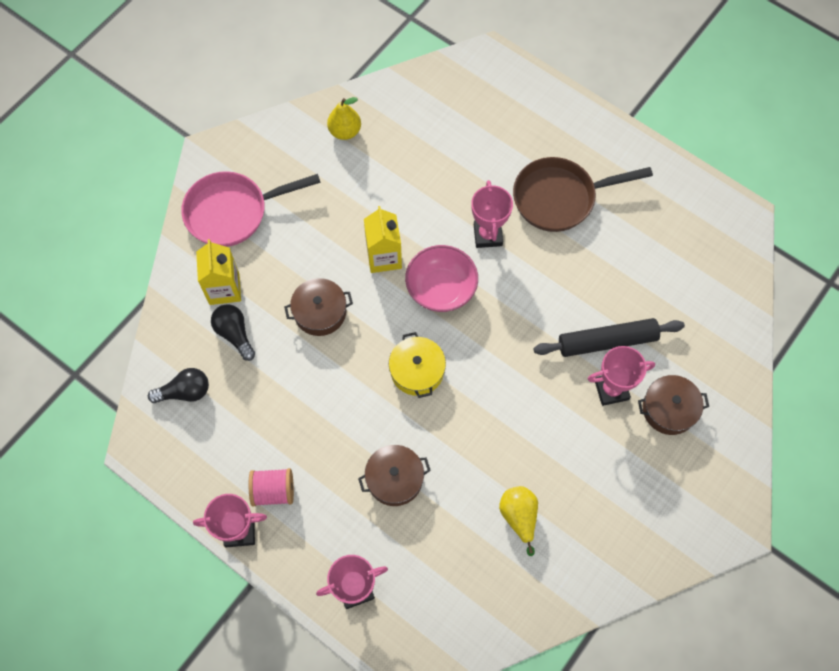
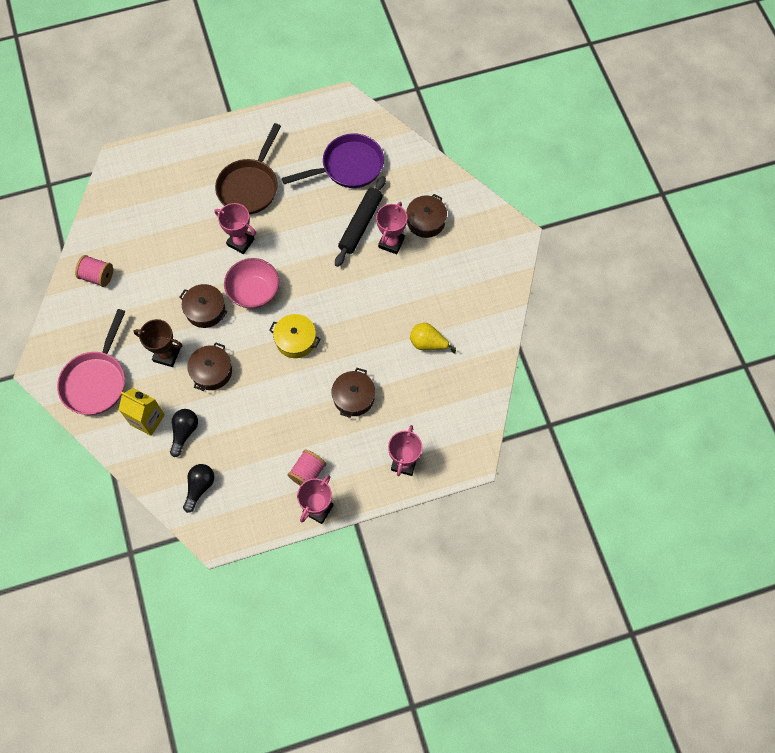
camera: 55 degrees left, 0 degrees up
(235, 334) = (184, 432): black light bulb -> black light bulb turned 105 degrees clockwise
(307, 256) = (166, 355): none -> brown trophy
(345, 131) = (97, 276): yellow pear -> pink spool
(384, 257) = (205, 310): yellow carton -> brown pot
(667, 279) = (348, 167): none -> purple pan

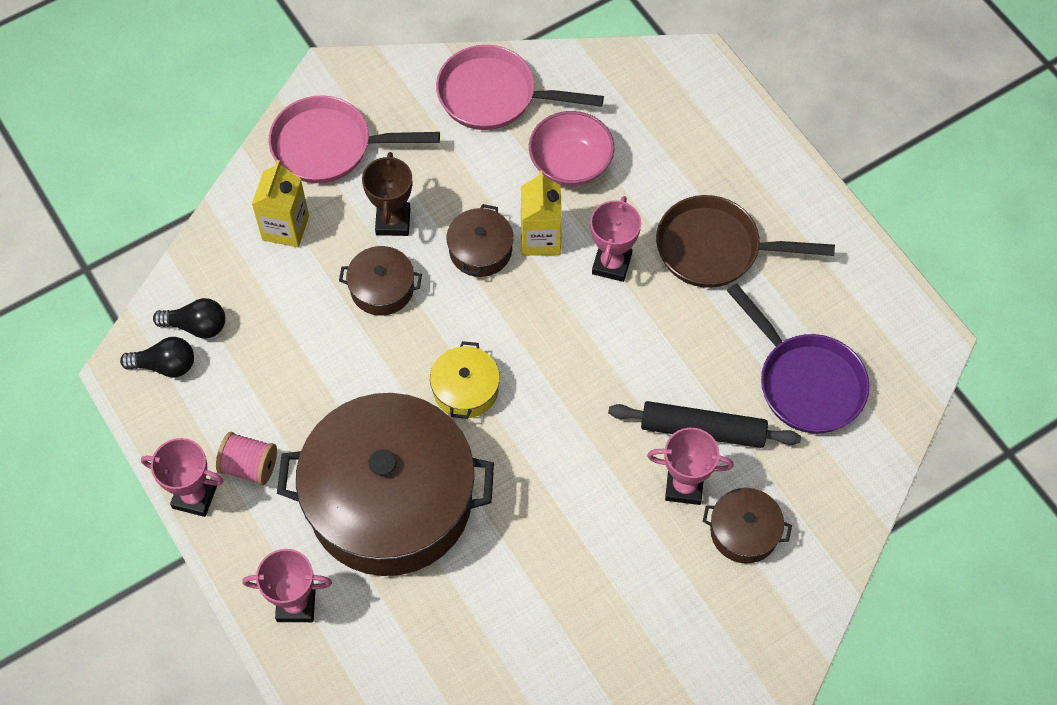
camera: 75 degrees right, 5 degrees down
(97, 276) = (494, 96): pink spool -> pink pan
(184, 432) = (277, 281): black light bulb -> black light bulb (165, 365)
(209, 275) = (540, 239): none -> yellow carton
(254, 292) = (531, 307): pink bowl -> pink bowl (570, 164)
(353, 397) = (390, 500): brown pot -> brown pot, size x2.42
(428, 343) = (515, 591): yellow pear -> none

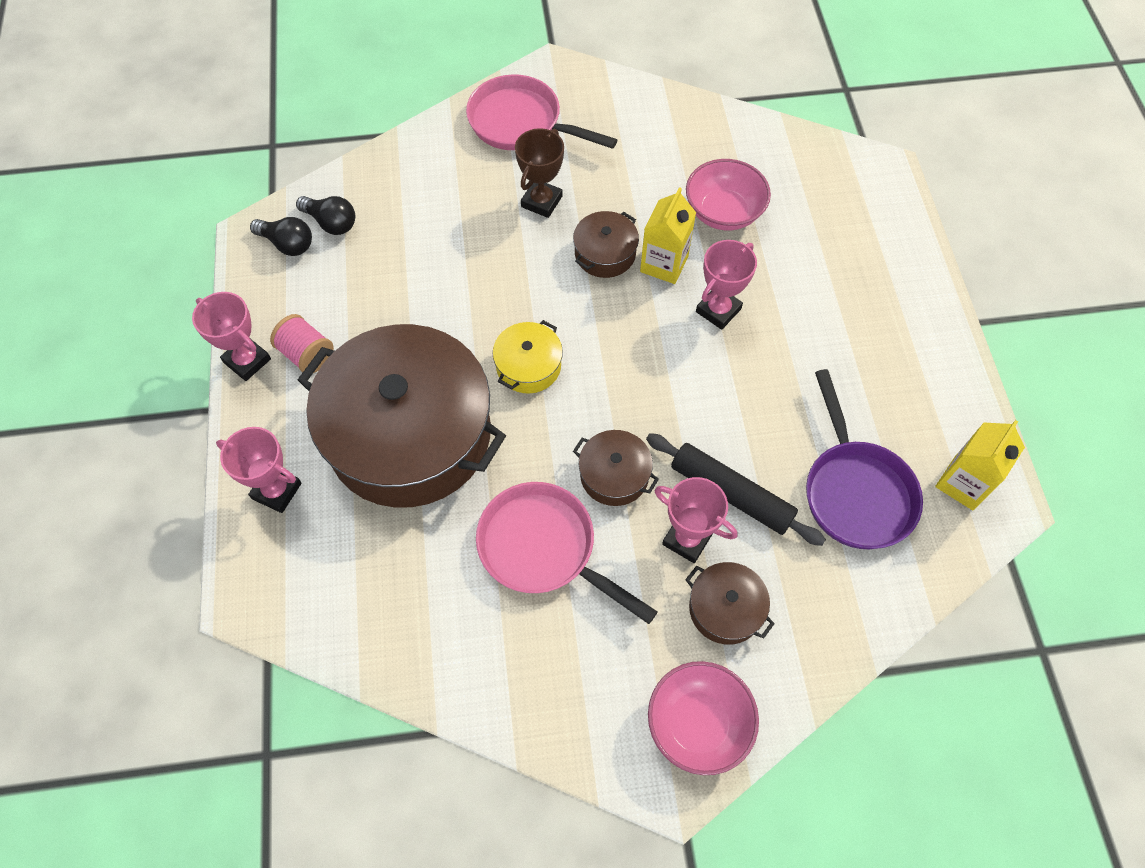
camera: 25 degrees right, 0 degrees up
(285, 228) = (448, 173): yellow carton -> yellow carton (963, 483)
(382, 288) = (502, 252): brown pot -> brown pot (614, 475)
(494, 96) = (684, 133): pink pan -> pink pan (543, 548)
(715, 249) = (823, 334): brown pan -> none
(766, 636) = (698, 724): none -> pink bowl

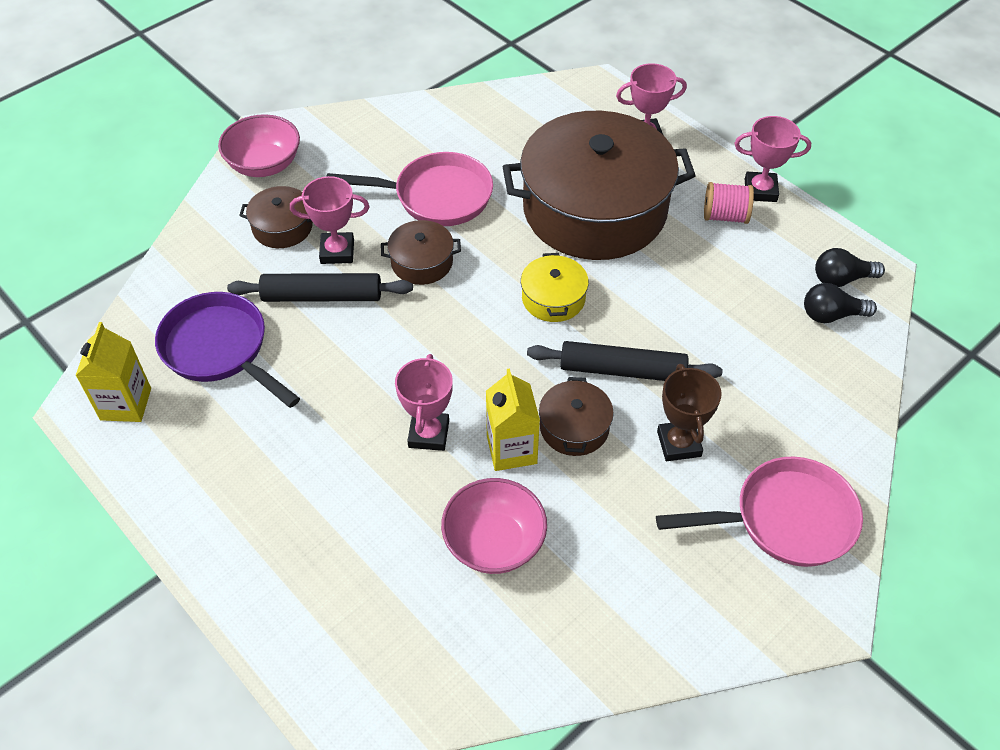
camera: 145 degrees right, 10 degrees down
(530, 274) = (622, 370): none -> black rolling pin

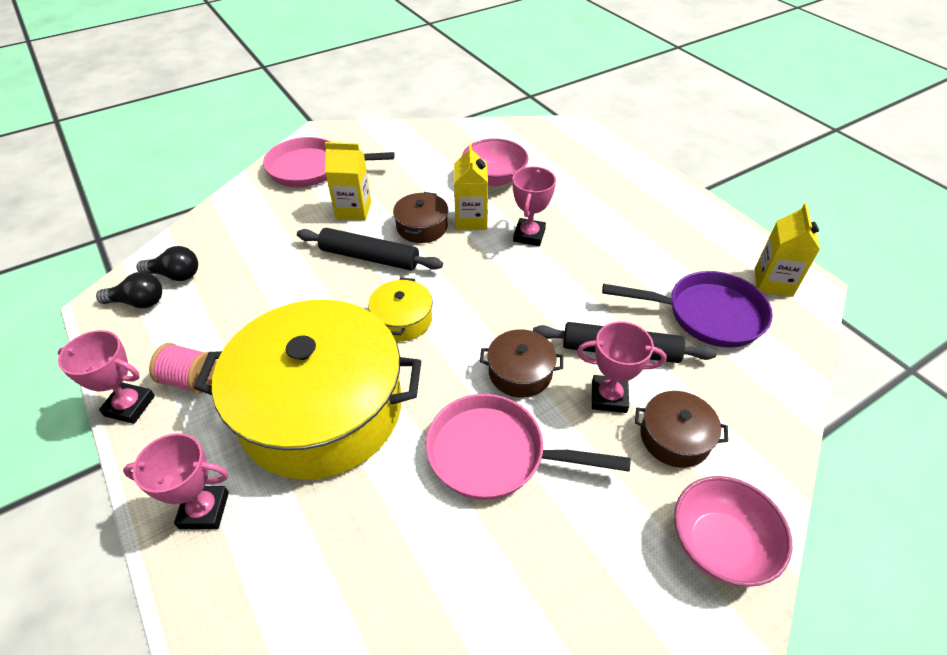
camera: 170 degrees left, 5 degrees down
(220, 349) = (707, 315): purple pan -> purple pan turned 45 degrees counterclockwise
(594, 209) = (321, 409): brown pot -> yellow pot
(679, 444) = (353, 210): brown trophy -> yellow carton

